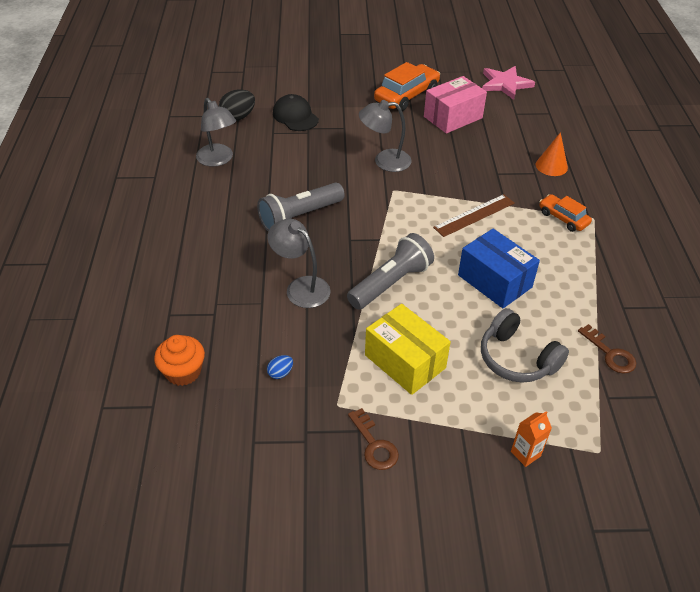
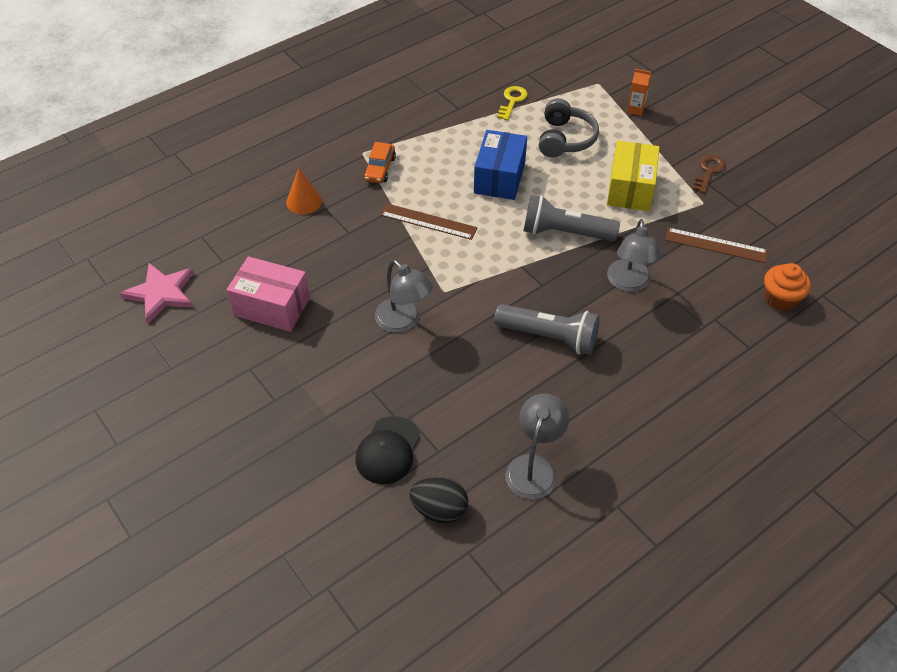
camera: 125 degrees left, 5 degrees up
(280, 373) = (716, 245): blue egg -> brown ruler
(406, 96) = (256, 368): orange car -> none
(610, 354) = (512, 101): brown key -> yellow key

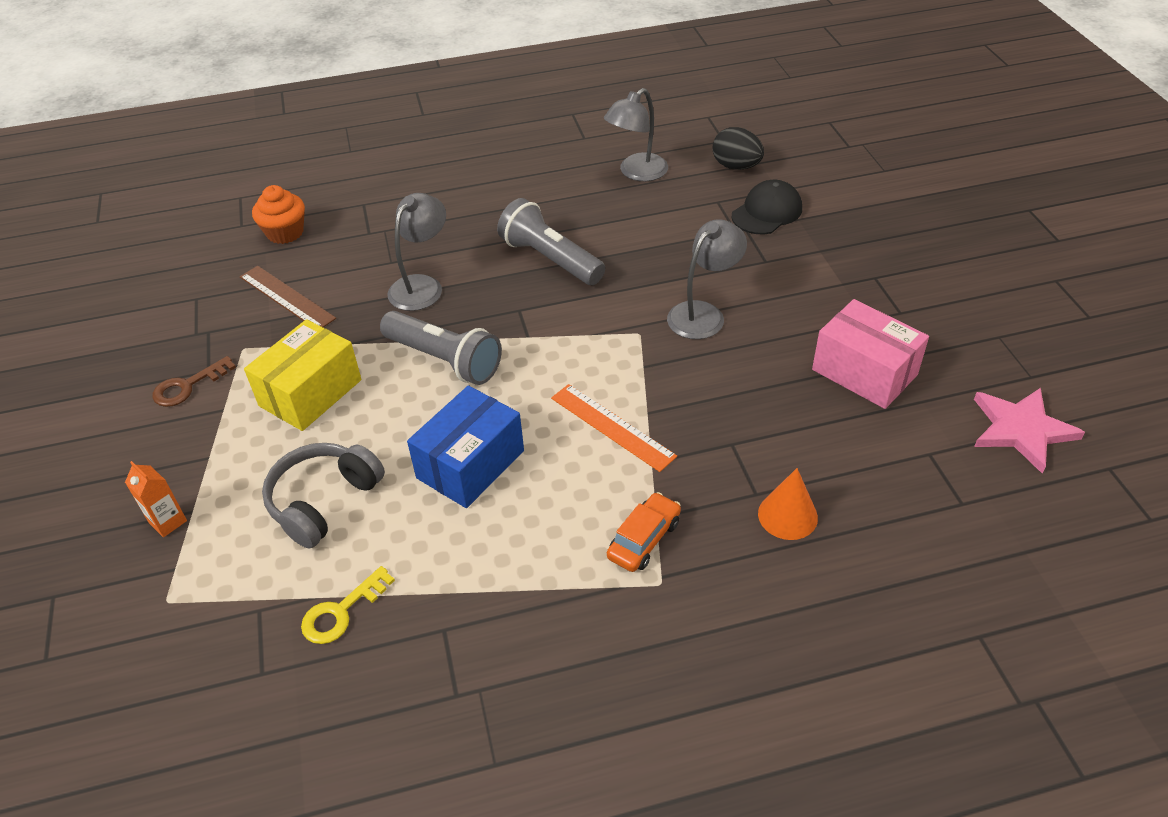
camera: 155 degrees left, 5 degrees down
(403, 321) = (703, 314): grey lamp -> grey lamp turned 60 degrees clockwise
(428, 221) = (612, 427): brown ruler -> orange ruler

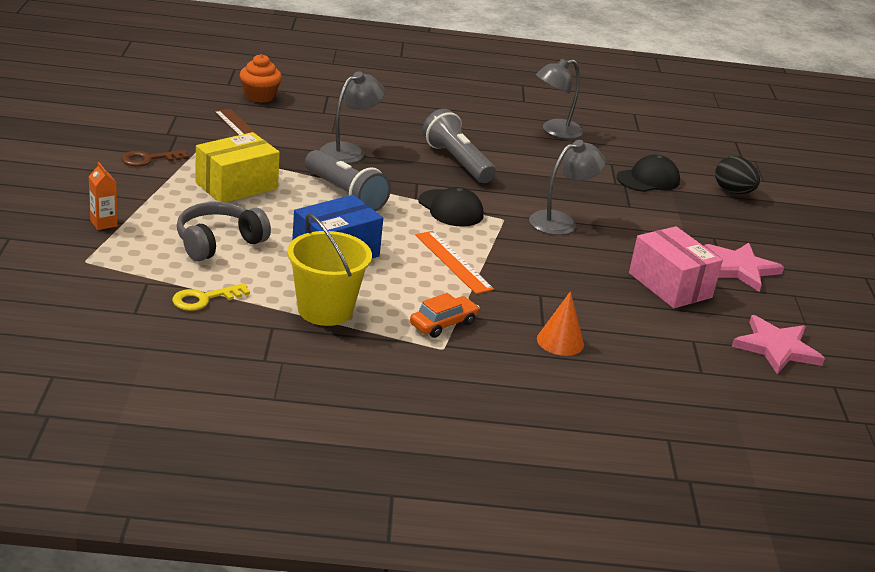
camera: 10 degrees right, 15 degrees down
(496, 571) = (325, 310): none -> yellow bucket
(573, 338) = (450, 208): none -> black cap
(736, 166) = (639, 147): black egg -> black egg (733, 192)
(924, 316) = (739, 268): none -> pink star

